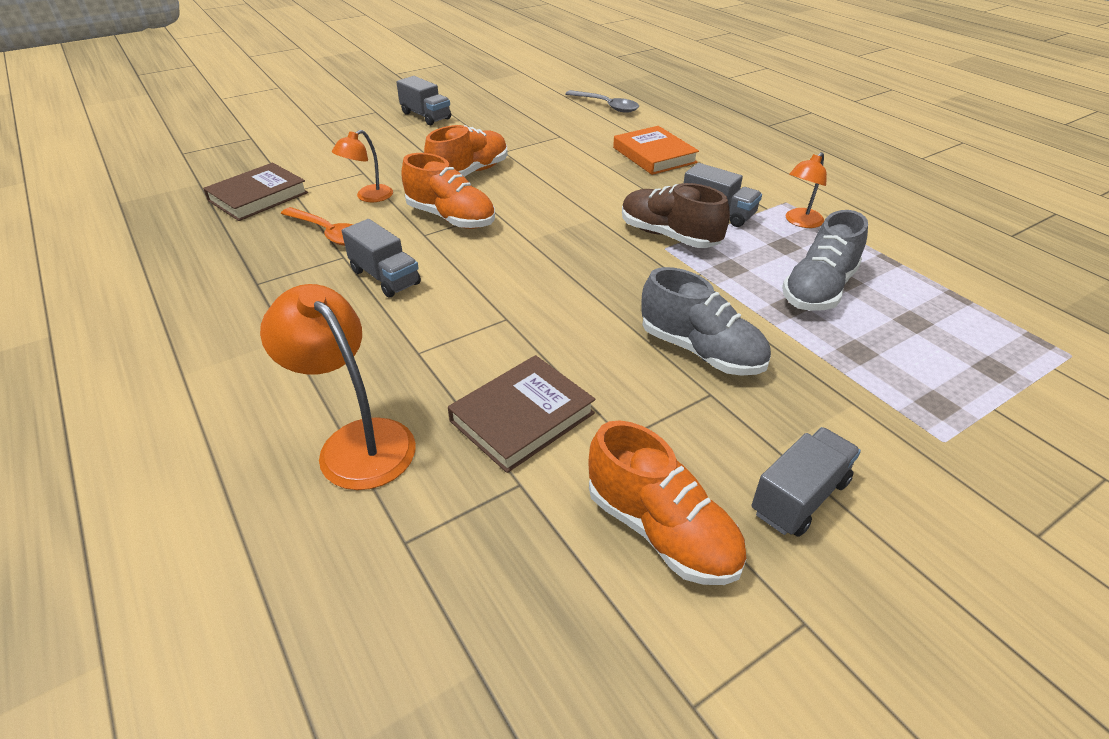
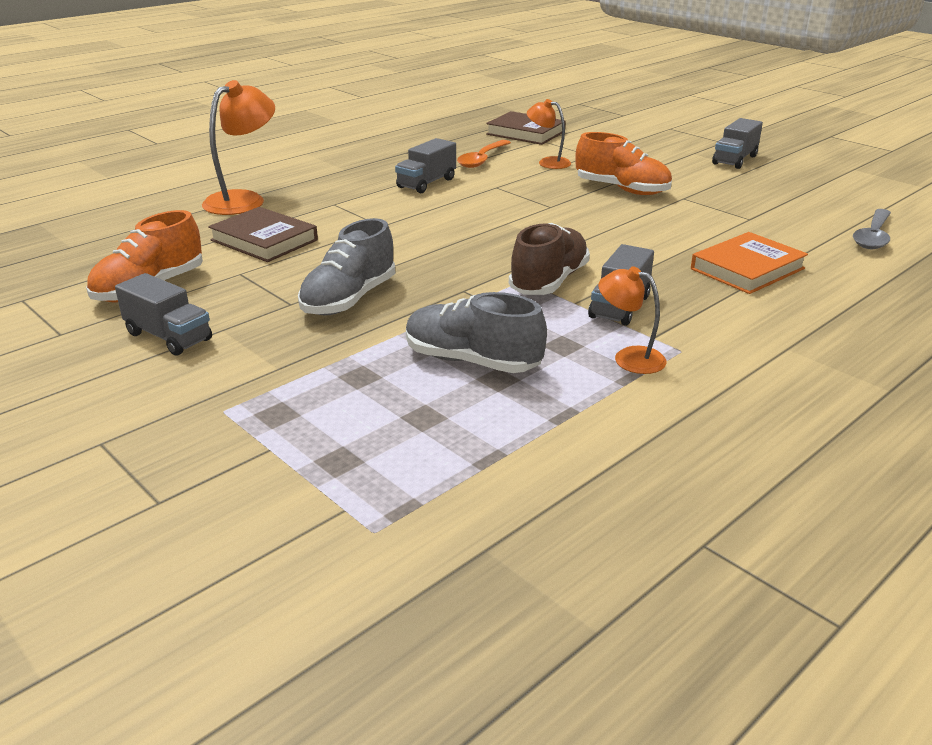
camera: 80 degrees right, 10 degrees down
(451, 218) = (529, 192): orange shoe -> none

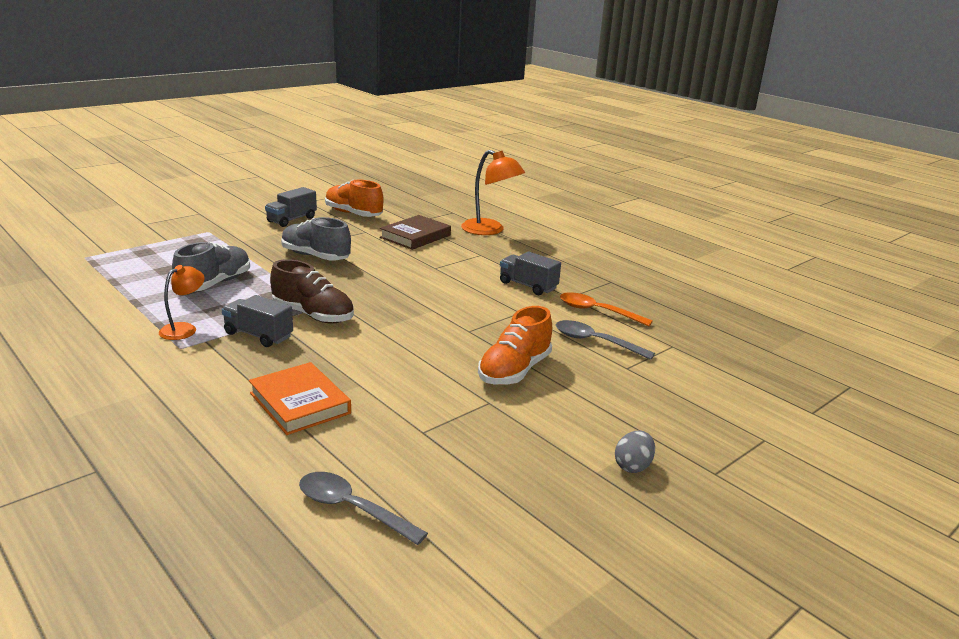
camera: 90 degrees right, 5 degrees down
(525, 133) = (696, 339): brown book -> none
(548, 162) = (595, 342): orange lamp -> grey spoon
(734, 160) = (633, 466): grey truck -> grey egg

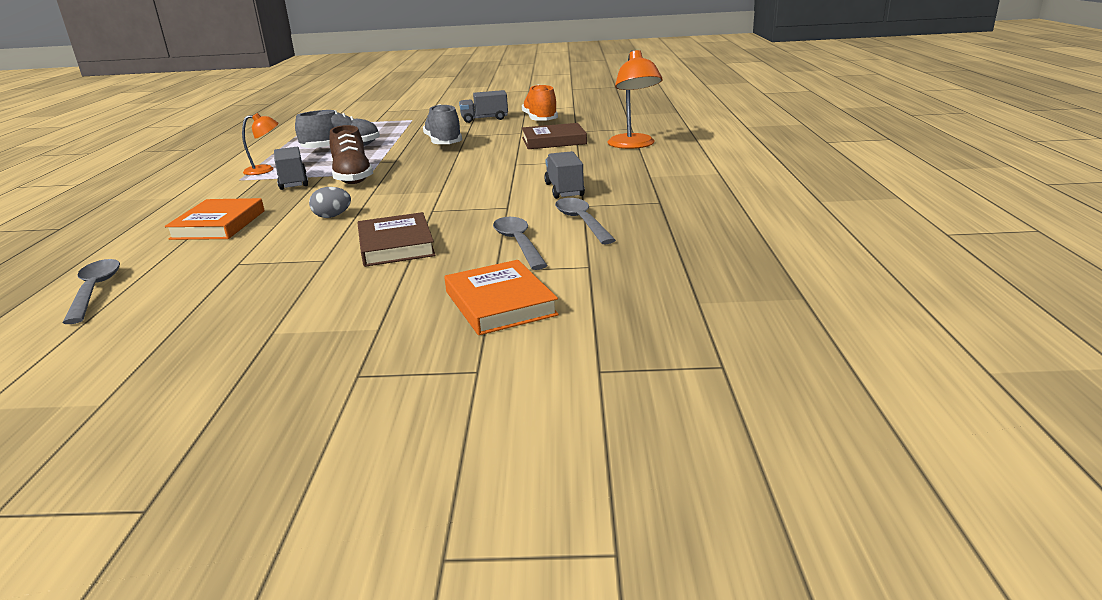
camera: 45 degrees right, 0 degrees up
(514, 371) = (396, 245): orange shoe -> brown book
(597, 311) = (581, 222): orange spoon -> grey spoon
(633, 466) = (308, 340): grey egg -> grey egg (332, 216)
(681, 391) = (500, 303): none -> orange book

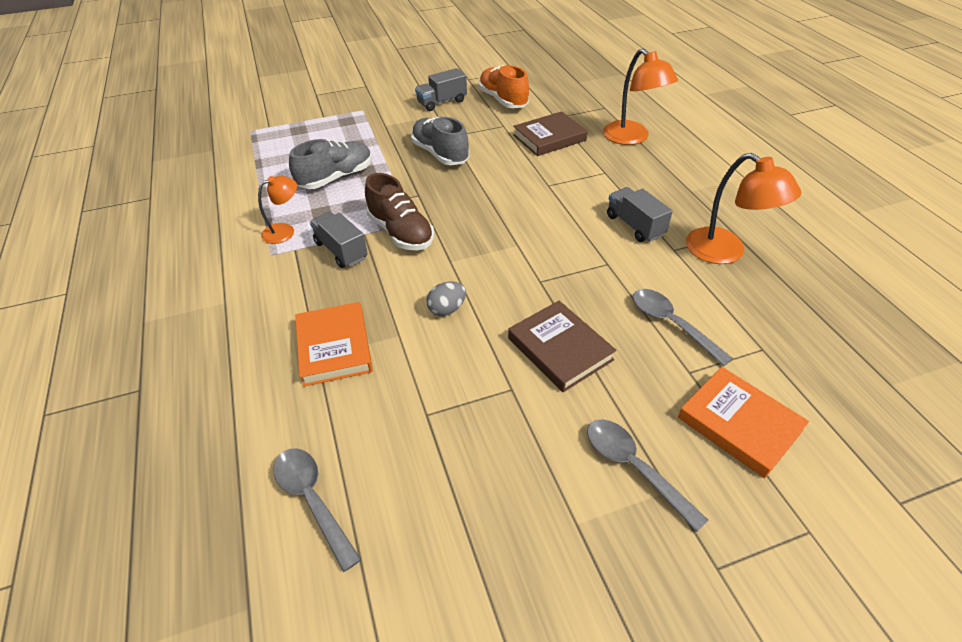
camera: 20 degrees left, 20 degrees up
(581, 222) = (696, 277): grey spoon -> grey spoon (633, 467)
(633, 211) = (725, 252): none -> orange lamp

